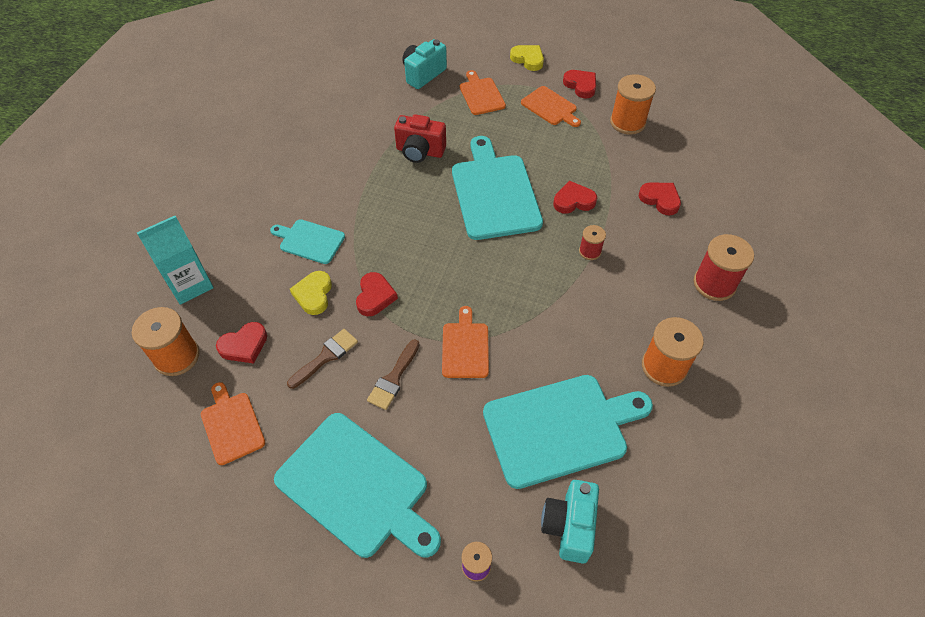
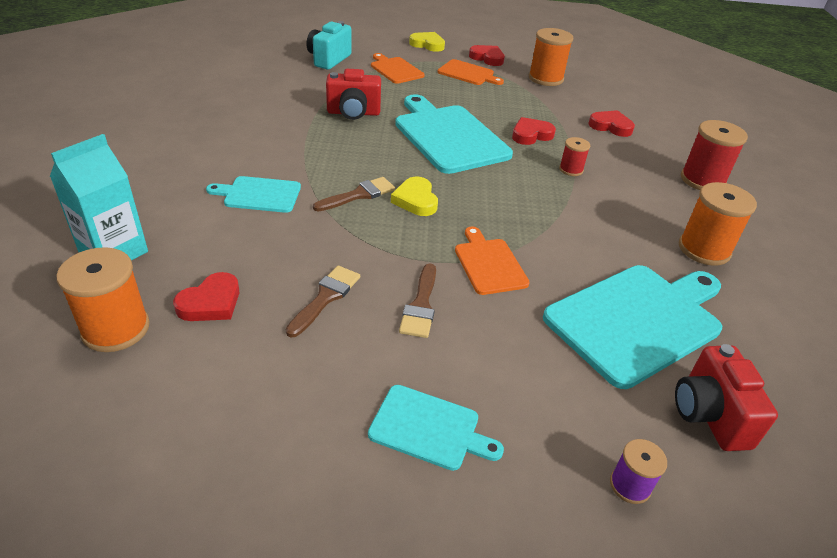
camera: 20 degrees left, 15 degrees down
(231, 425) = (223, 392): orange cutting board -> none
(313, 294) = (284, 241): yellow heart -> yellow heart (416, 200)
(356, 486) = (429, 428): turquoise cutting board -> turquoise cutting board, size x0.53
(375, 296) = (361, 233): red heart -> none
(388, 253) = (358, 195): none -> brown brush
(569, 526) = (709, 415): turquoise camera -> red camera

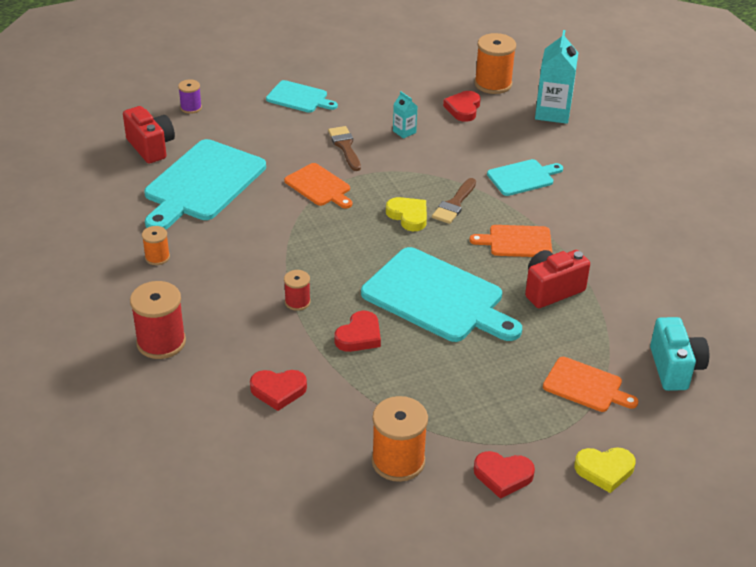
camera: 155 degrees right, 0 degrees up
(325, 298) = (404, 132): brown brush -> turquoise carton
(429, 428) = (299, 98): turquoise cutting board -> turquoise cutting board turned 150 degrees counterclockwise
(468, 73) = (500, 422): orange cutting board -> orange cutting board (517, 242)
(704, 249) = (157, 257): orange spool -> orange spool, size x0.55

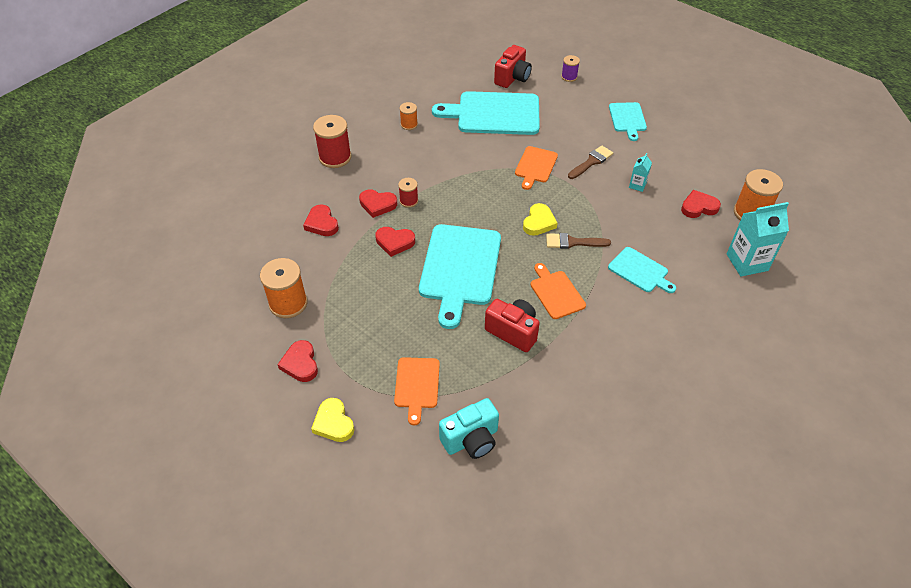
camera: 65 degrees right, 10 degrees up
(283, 330) = (377, 204): none -> red heart

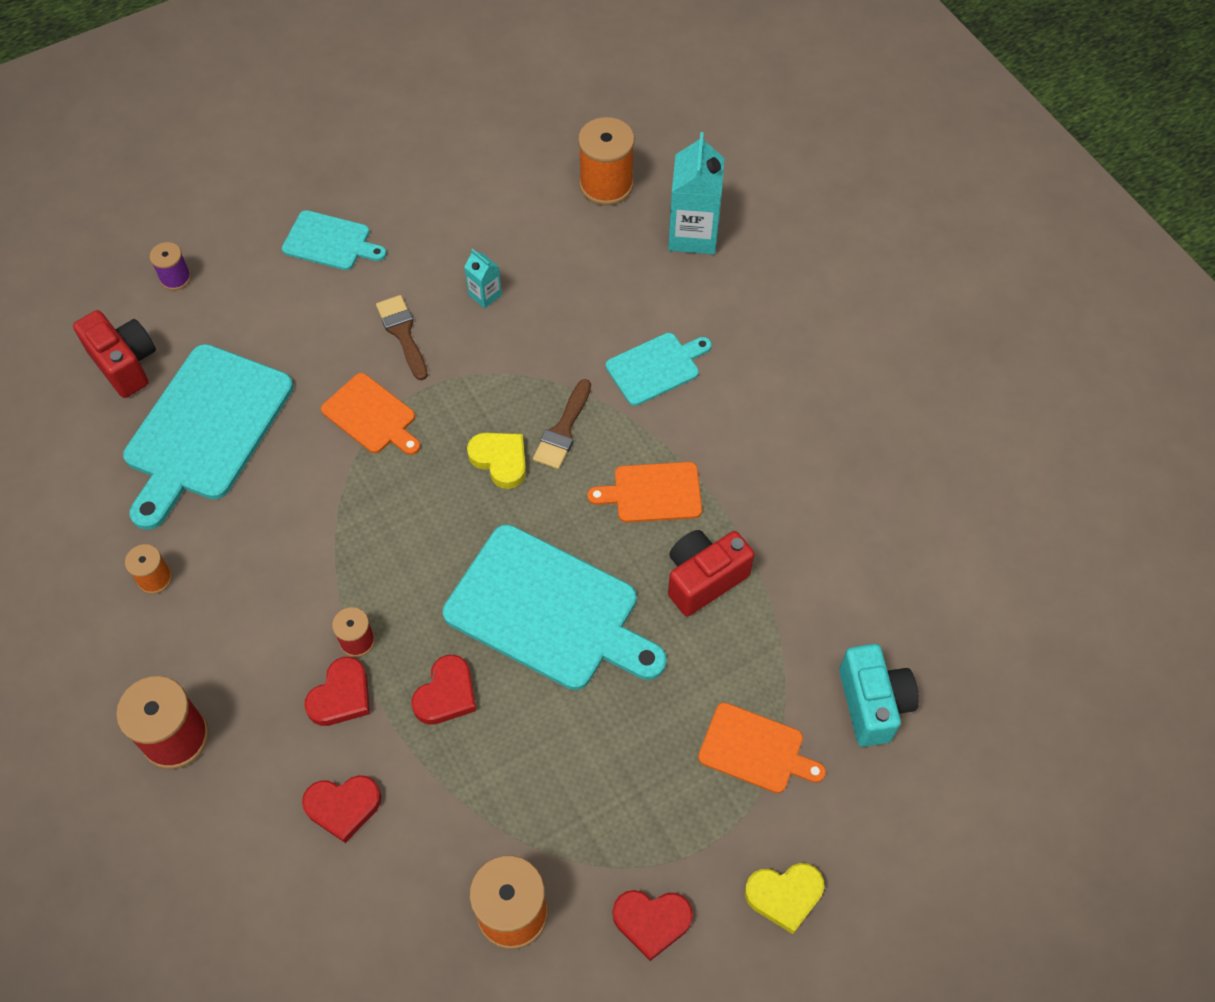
camera: 70 degrees left, 10 degrees up
(698, 207) = (566, 240): red heart -> none

